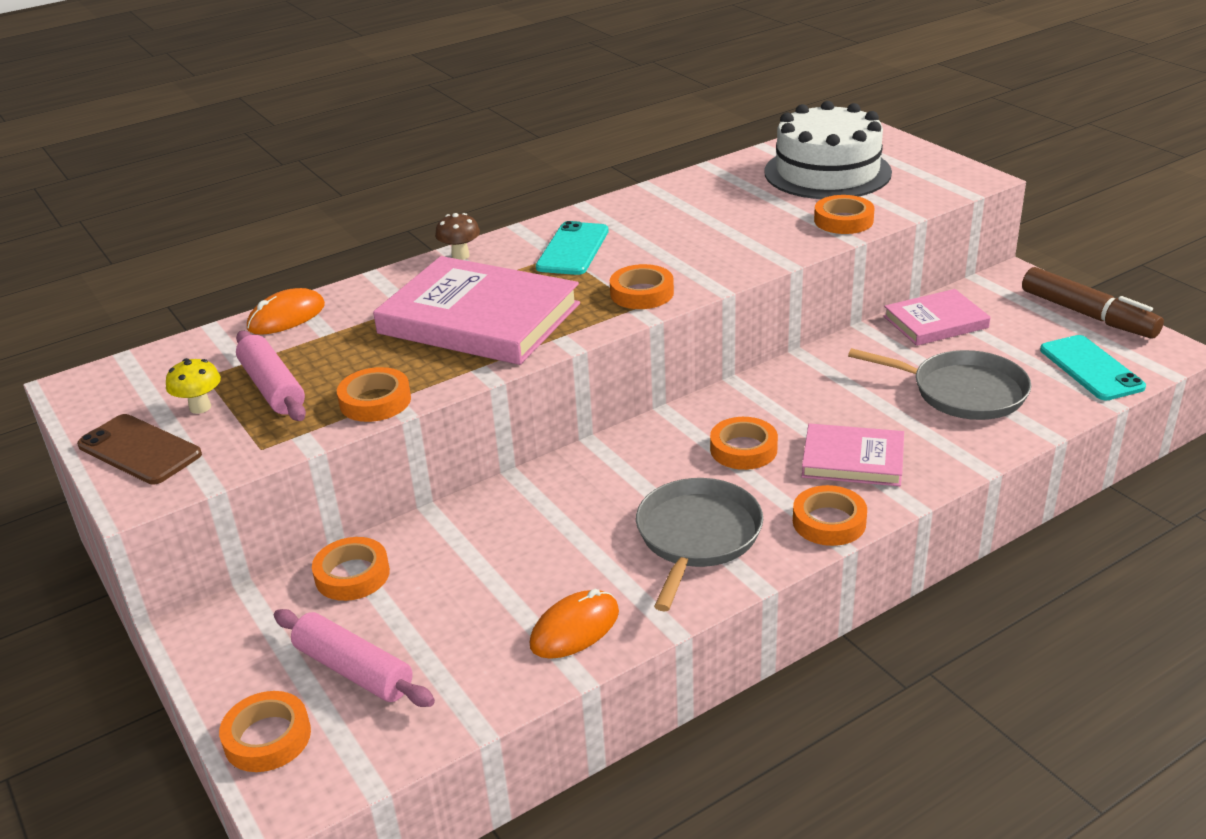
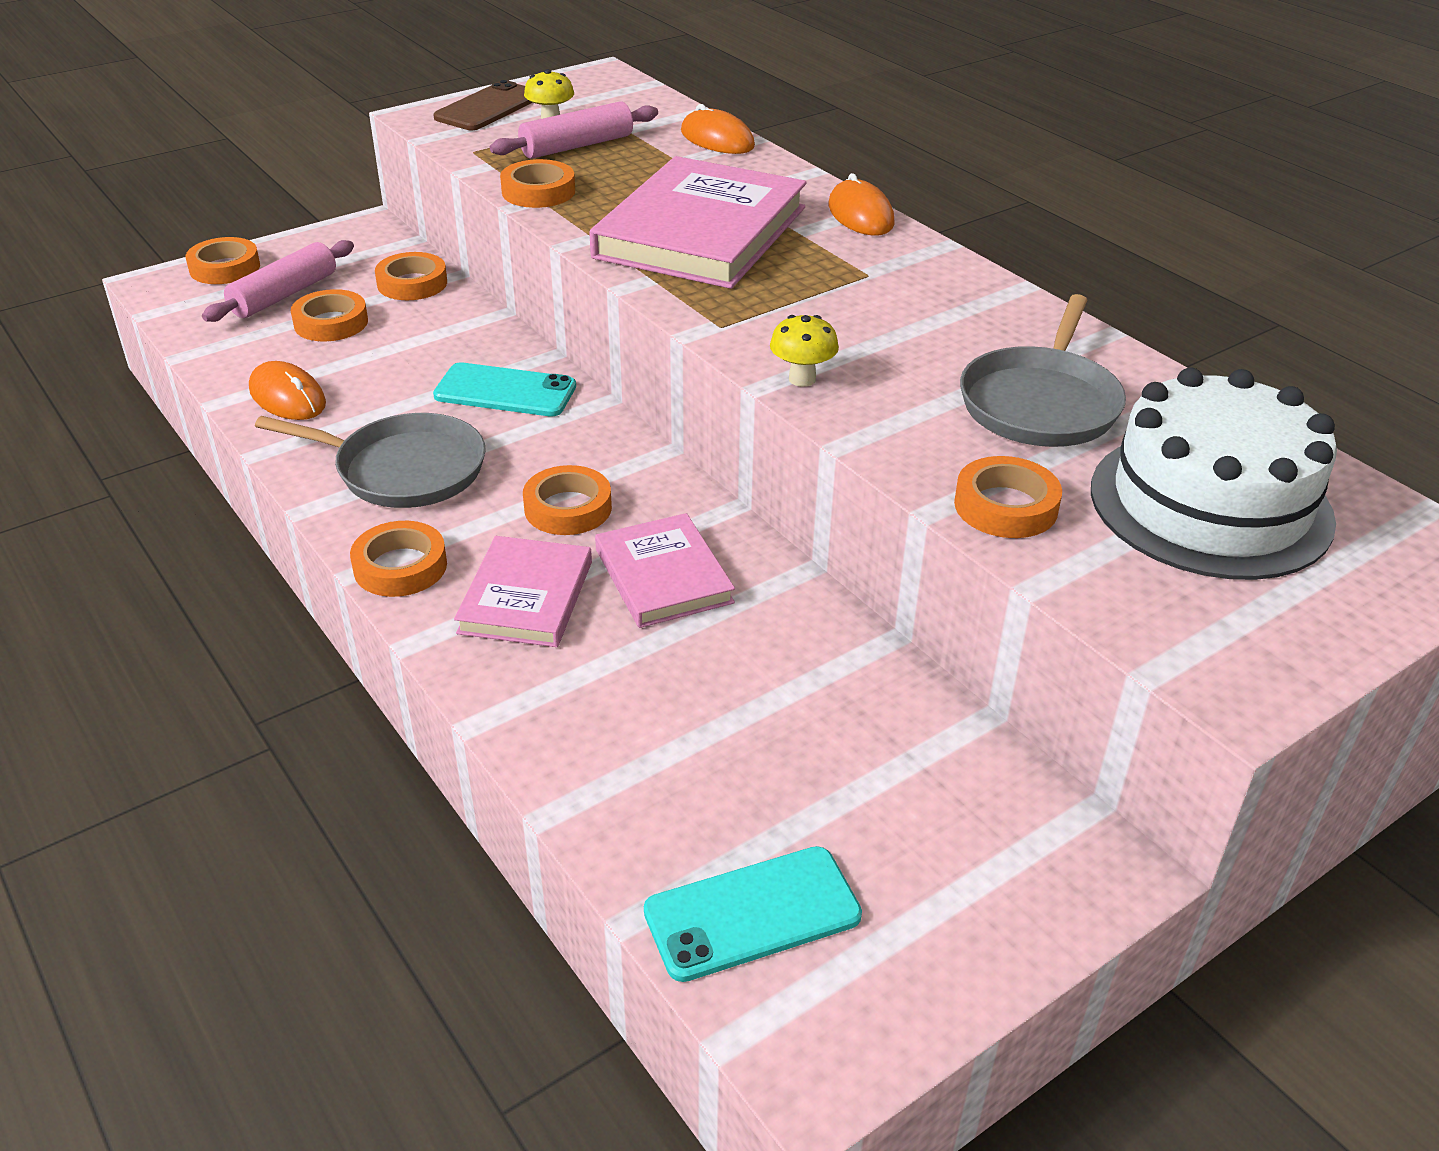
camera: 85 degrees right, 5 degrees up
(460, 256) = (860, 214): brown mushroom -> orange mouse
(573, 249) = (882, 282): turquoise phone -> turquoise phone (505, 391)
(642, 293) = (756, 329): orange tape -> orange tape (331, 323)
(711, 277) = (802, 379): none -> yellow mushroom
(935, 322) = (912, 727): pink book -> pink book (663, 576)
(963, 392) = (685, 729): grey pan -> grey pan (1040, 403)
(1087, 315) = (959, 955): brown marker -> none

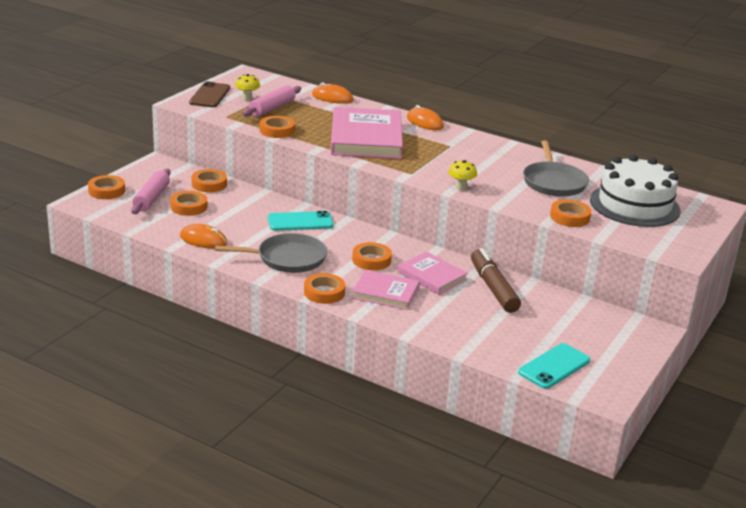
camera: 25 degrees left, 10 degrees down
(526, 597) = (385, 293): pink book -> pink book turned 60 degrees counterclockwise
(778, 639) = (493, 288): none -> brown marker

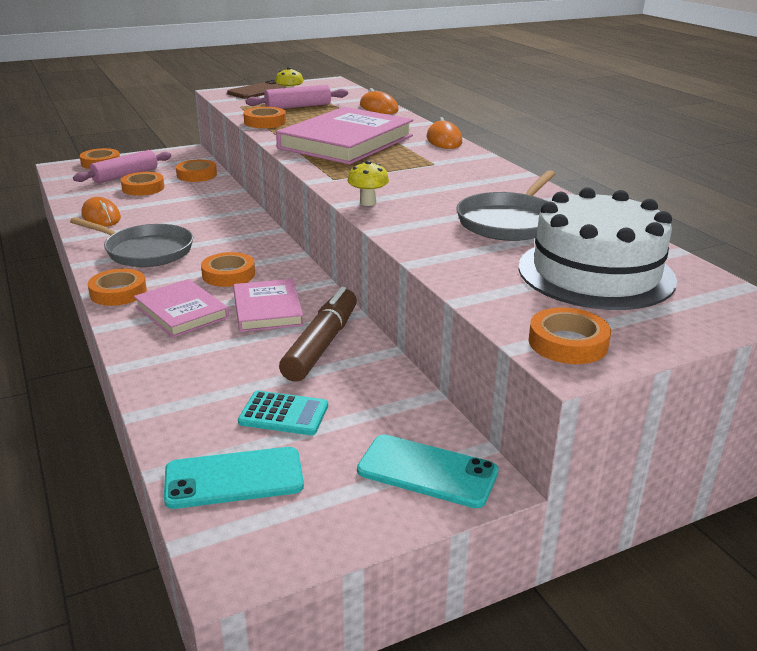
camera: 35 degrees right, 0 degrees up
(300, 222) = (222, 222): turquoise phone -> turquoise phone (427, 471)
(530, 330) = (284, 414): none -> turquoise calculator
(569, 217) = (461, 264): orange tape -> orange tape (567, 343)

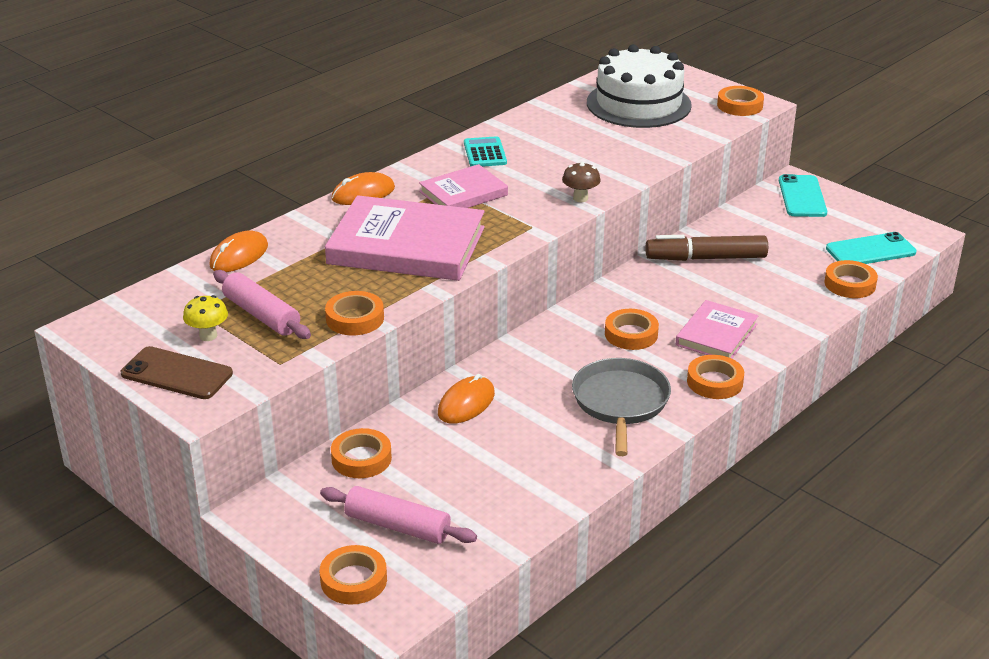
camera: 110 degrees left, 5 degrees up
(101, 216) = (554, 477): orange mouse -> orange mouse (466, 403)
(143, 188) = (439, 486): orange tape -> orange tape (850, 284)
(234, 478) = (870, 250): turquoise phone -> turquoise phone turned 75 degrees counterclockwise
(267, 309) = (675, 295): pink book -> pink book (463, 193)
(284, 414) = (799, 251): turquoise calculator -> turquoise calculator (485, 153)
(368, 202) = (580, 198): yellow mushroom -> brown mushroom
(509, 222) = (573, 138): grey pan -> none

